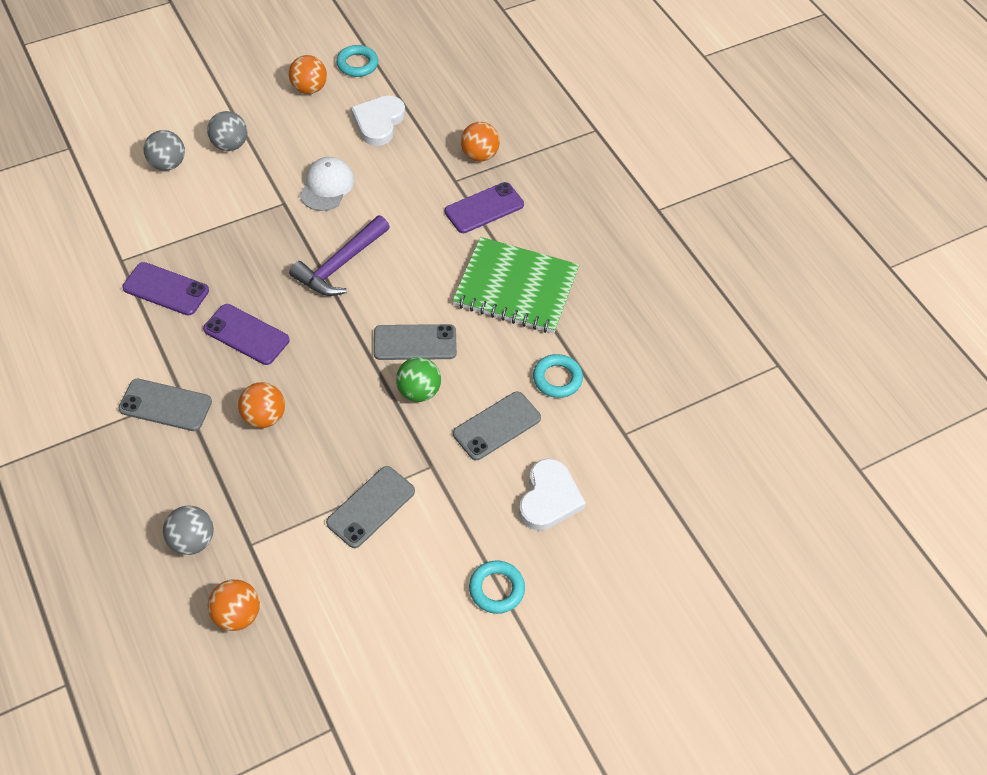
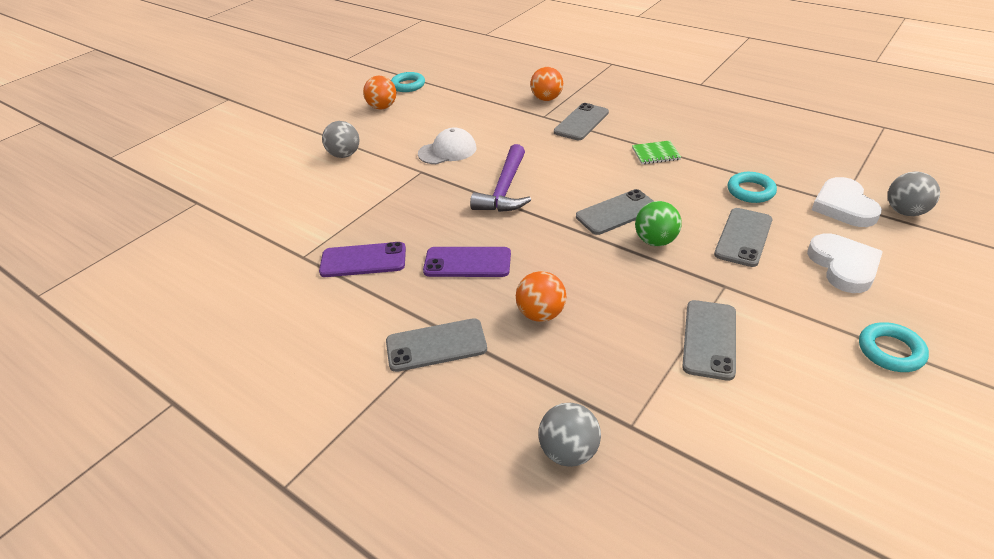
camera: 20 degrees left, 15 degrees down
(168, 164) = (298, 183): grey ball -> grey ball (905, 211)
(237, 614) = (684, 501): orange ball -> none
(326, 186) = (447, 151): white cap -> white cap turned 75 degrees clockwise
(378, 122) = (454, 107): white heart -> white heart (843, 206)
(484, 208) = (581, 122): purple phone -> grey phone
(516, 288) = (655, 154): green notebook -> green notebook, size x0.42

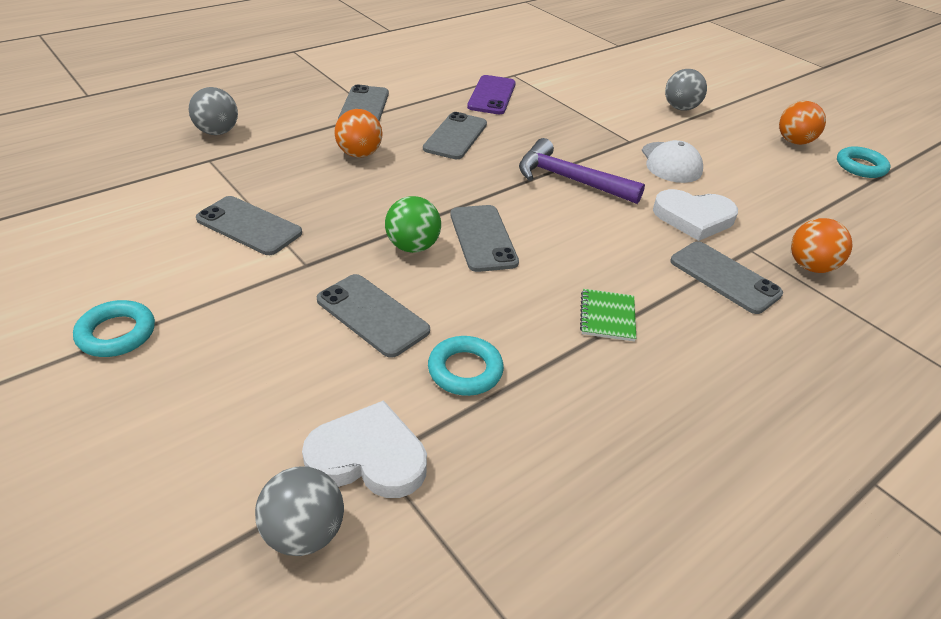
camera: 100 degrees right, 0 degrees up
(467, 263) = (455, 136): purple phone -> grey phone
(843, 266) = (256, 376): white heart -> white heart (693, 218)

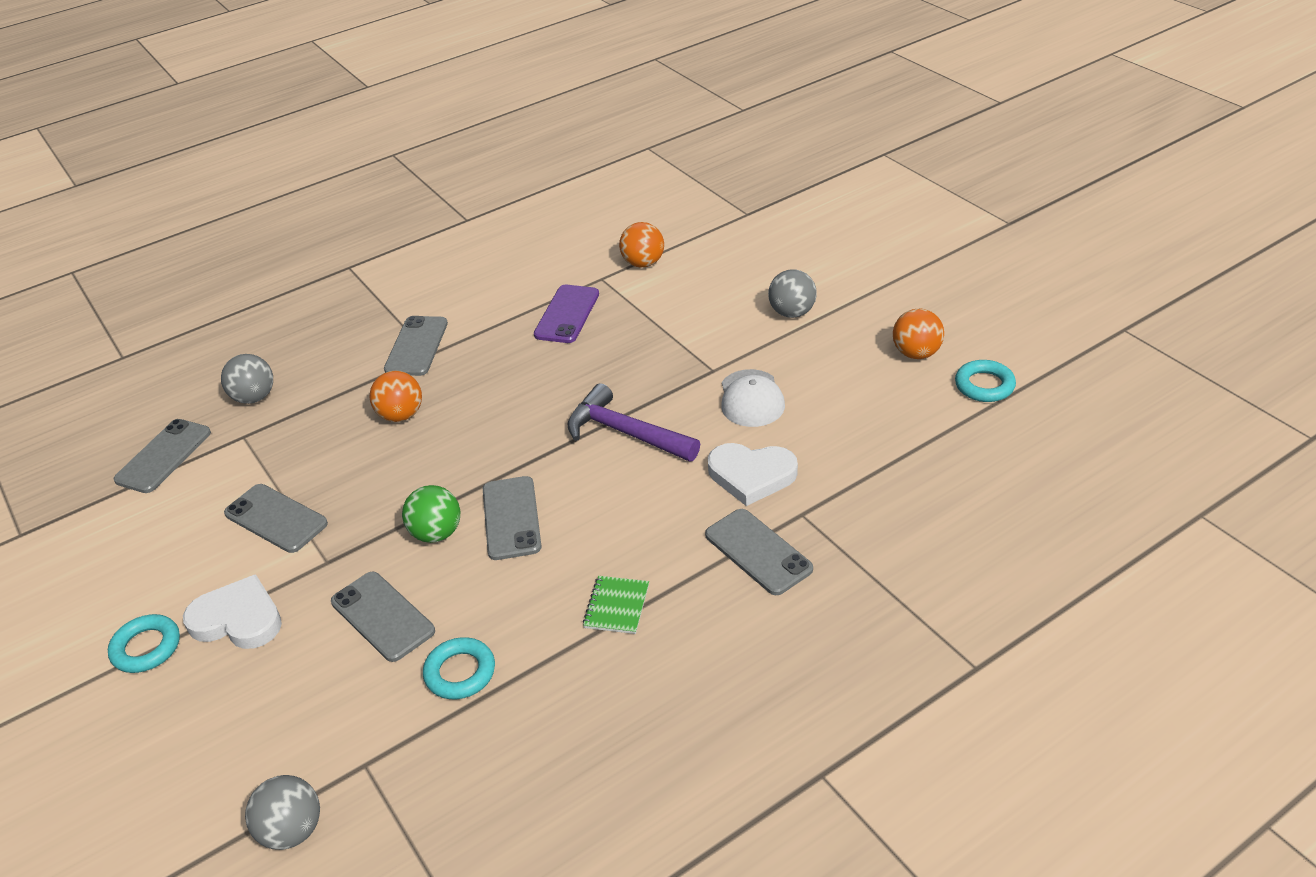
camera: 10 degrees right, 0 degrees up
(368, 457) = (356, 762): white heart -> white heart (238, 619)
(455, 136) = (511, 381): grey phone -> grey phone (163, 456)
(810, 267) = (861, 532): orange ball -> orange ball (643, 263)

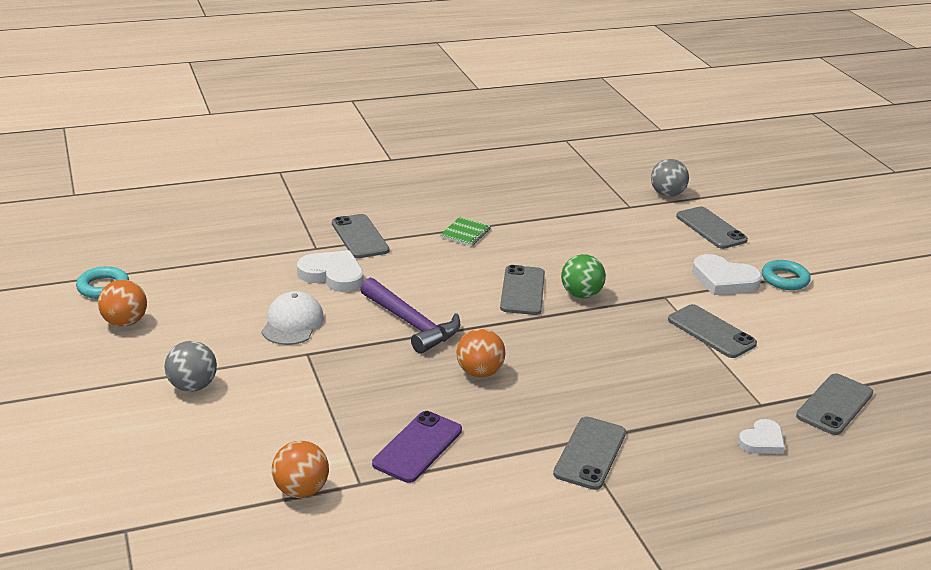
camera: 170 degrees left, 10 degrees down
(254, 397) = (762, 441): grey ball -> white heart
(382, 616) = (621, 260): grey phone -> grey phone (711, 228)
(401, 415) = (608, 386): orange ball -> orange ball (479, 372)
(460, 672) = (572, 227): turquoise ring -> none

